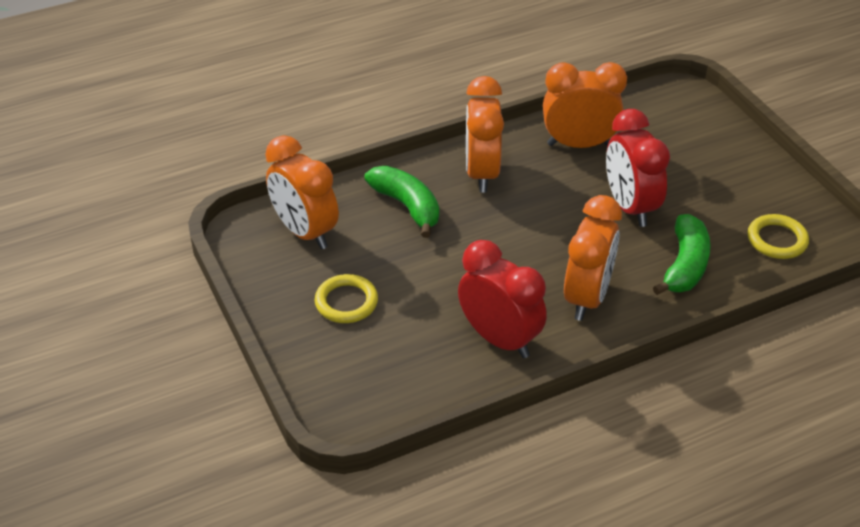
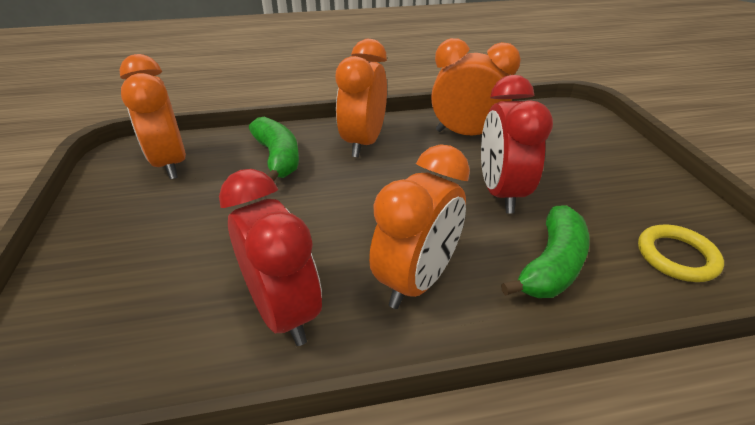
camera: 15 degrees right, 5 degrees down
(346, 302) = (150, 233): yellow ring -> none

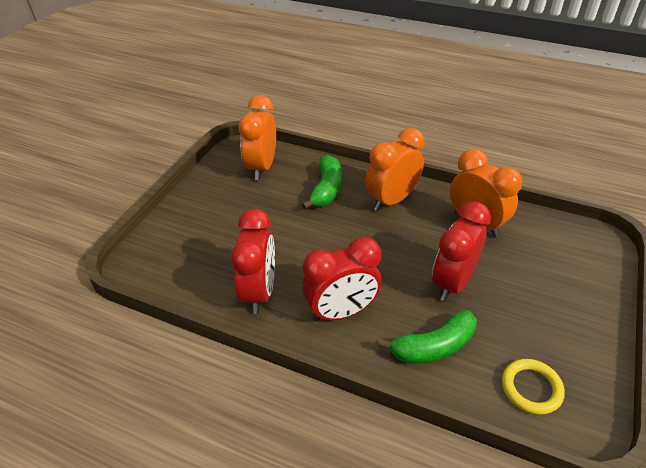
camera: 35 degrees right, 5 degrees up
(416, 280) = (341, 311): orange clock -> red clock

